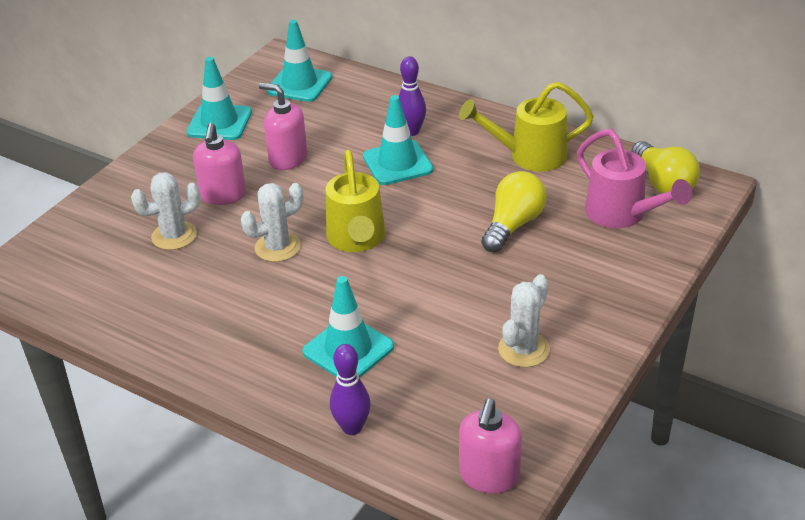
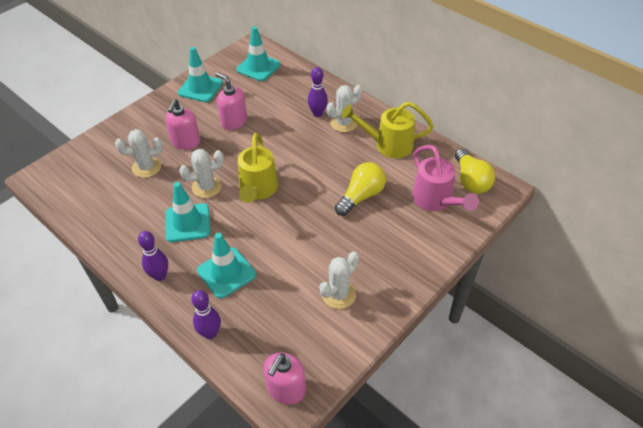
camera: 10 degrees right, 10 degrees up
(248, 369) = (159, 276): none -> purple bowling pin
(397, 163) = (301, 136): turquoise traffic cone -> turquoise traffic cone (187, 223)
(454, 138) = (343, 123): none -> white cactus

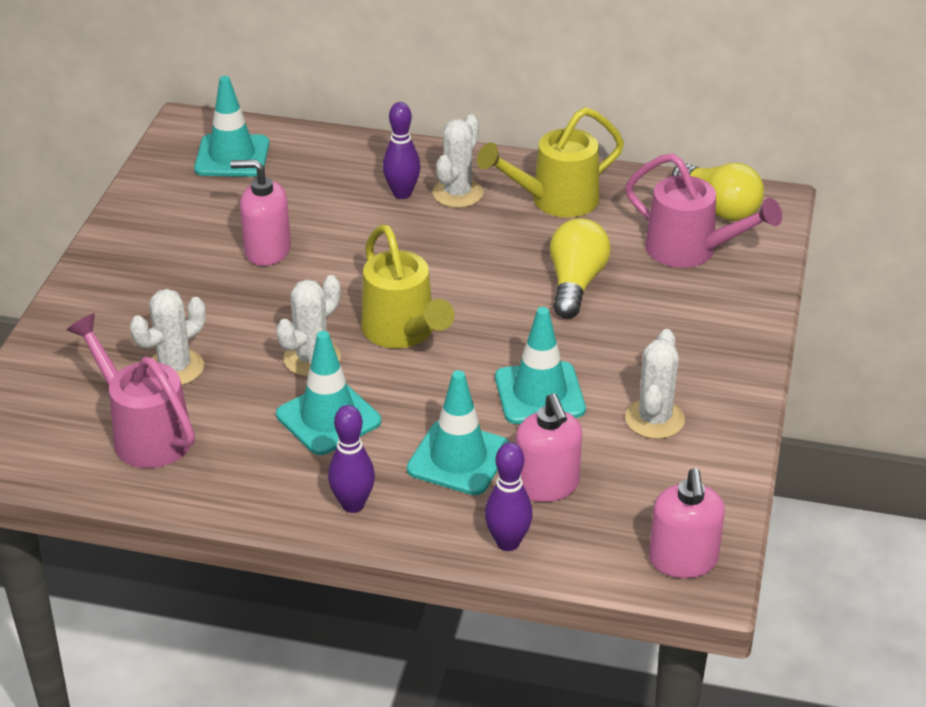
camera: 30 degrees left, 10 degrees down
(107, 196) = (145, 433): none -> pink watering can
(185, 142) = (210, 308): pink soap dispenser -> pink soap dispenser (547, 485)
(200, 88) = (155, 220): turquoise traffic cone -> turquoise traffic cone (539, 394)

